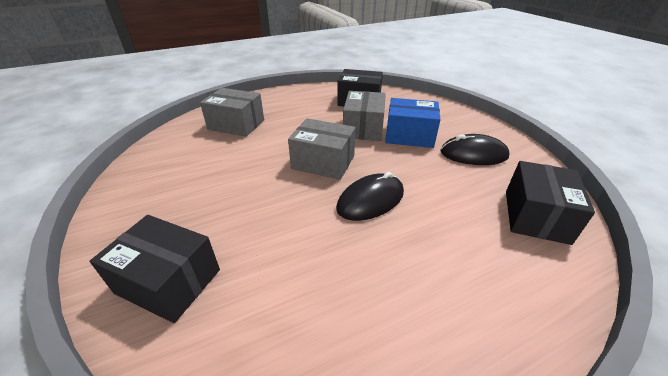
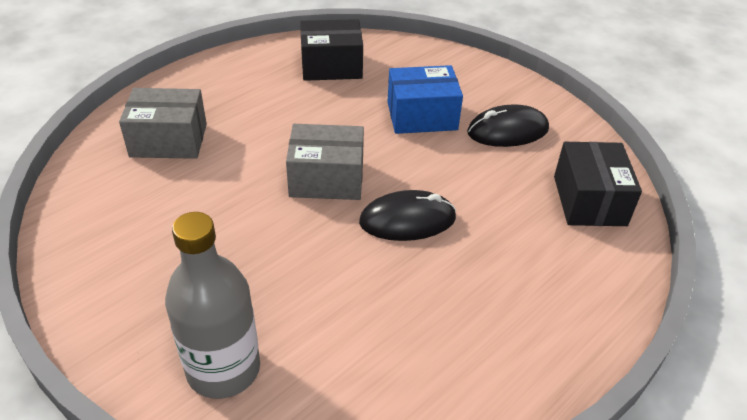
camera: 20 degrees left, 5 degrees up
(168, 281) = (223, 369): black box -> grey bottle
(363, 128) = (357, 114): grey box -> none
(370, 200) = (407, 220): black mouse -> black mouse turned 45 degrees clockwise

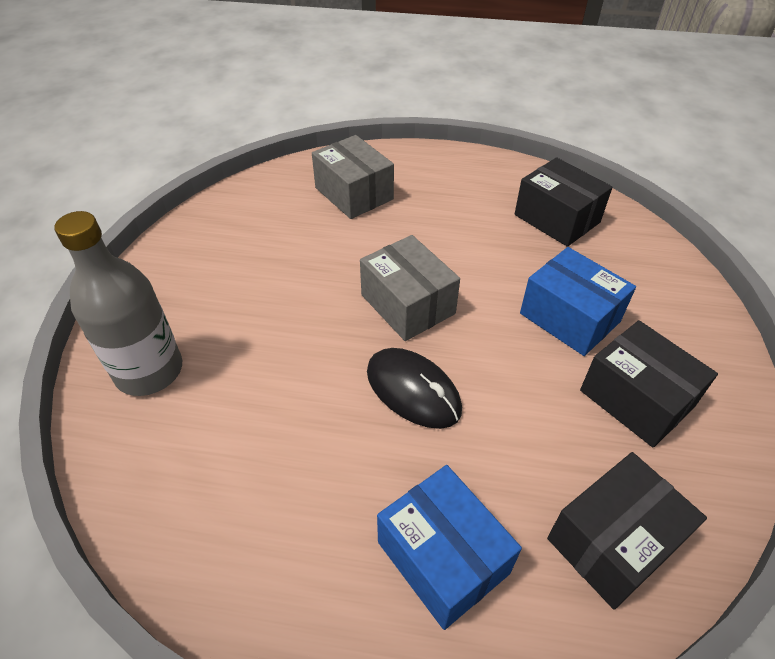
camera: 55 degrees right, 5 degrees up
(507, 131) = (636, 398): black mouse -> black box
(545, 278) = (443, 557): none -> blue box

